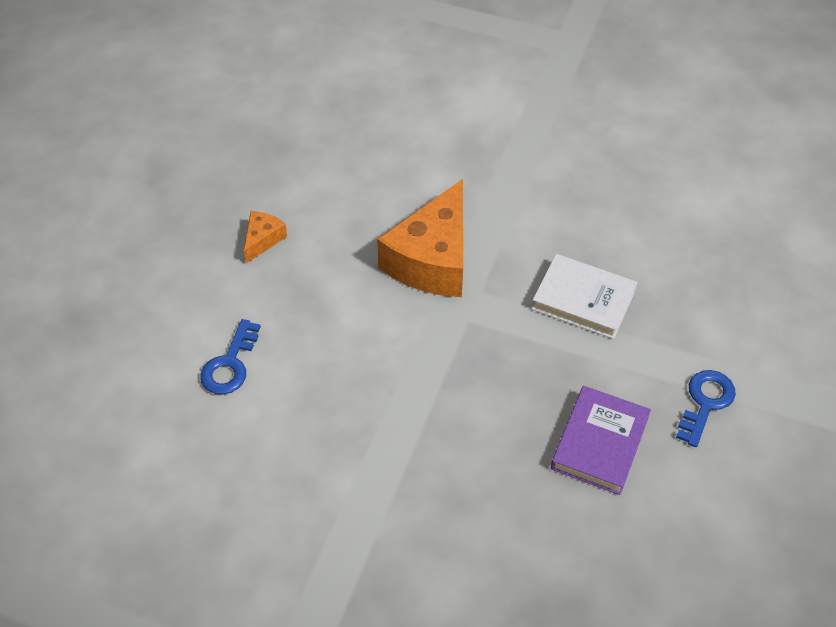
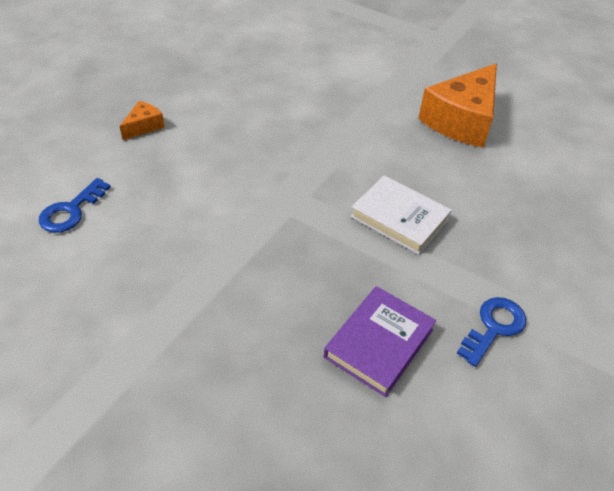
camera: 10 degrees right, 5 degrees down
(432, 259) = (277, 164): orange cheese -> orange cheese (462, 120)

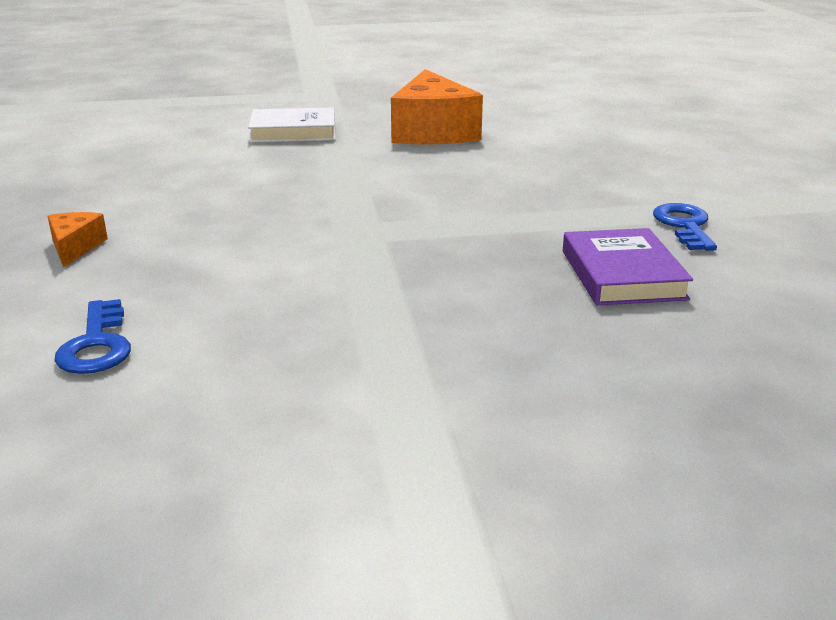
camera: 40 degrees left, 20 degrees down
(399, 218) = (492, 201): white book -> white book (293, 132)

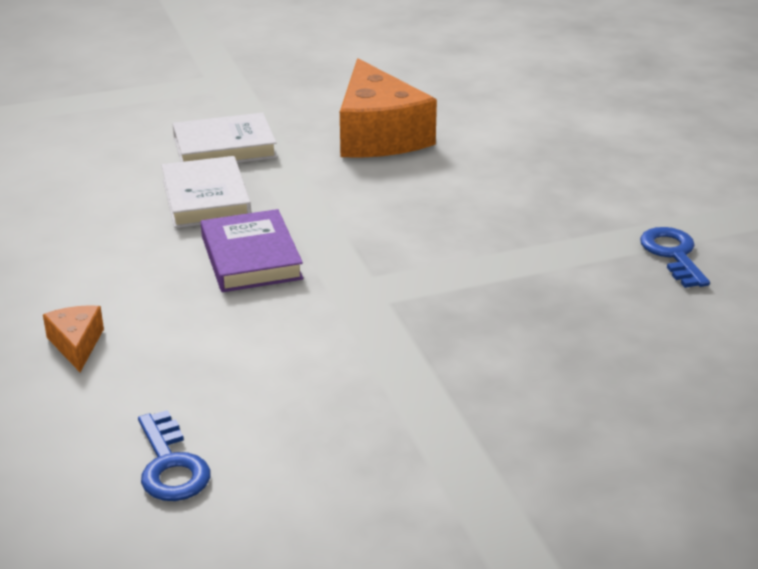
camera: 10 degrees left, 5 degrees up
(257, 161) = (206, 199): none -> white book
(622, 275) = (630, 325): purple book -> purple book (251, 257)

